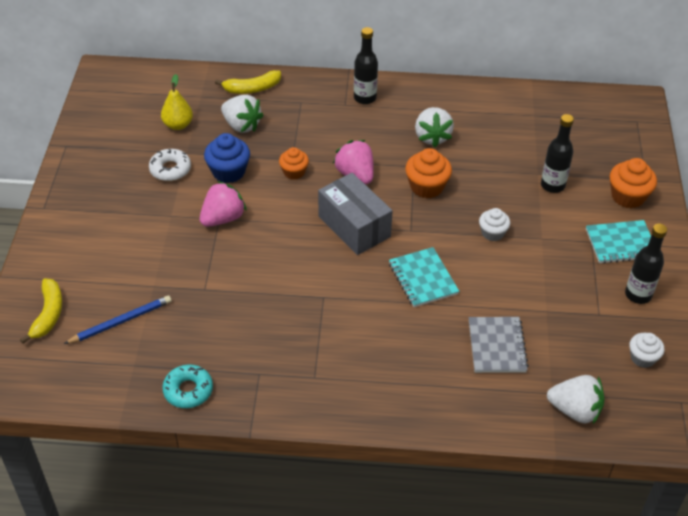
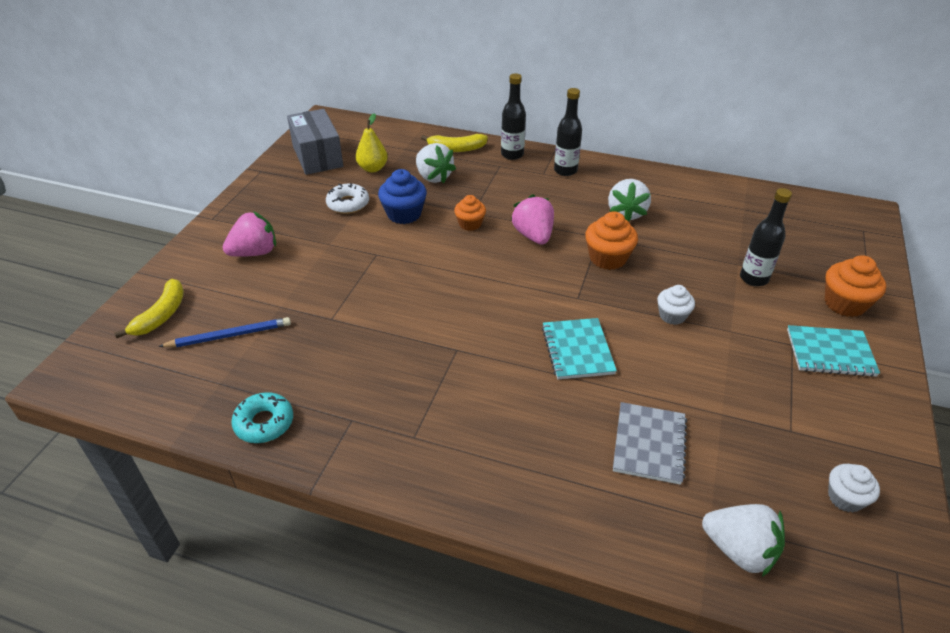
camera: 15 degrees right, 5 degrees down
(223, 218) = (380, 254): pink strawberry -> pink strawberry (255, 252)
(354, 227) = (515, 284): grey box -> grey box (317, 156)
(638, 295) = (846, 416): black bottle -> black bottle (512, 154)

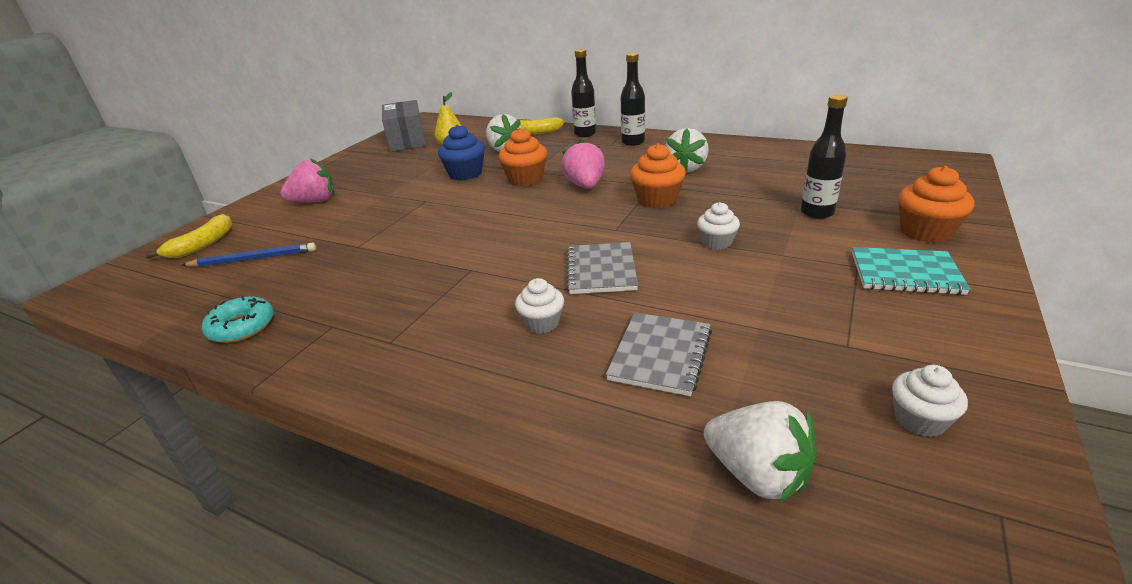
camera: 10 degrees right, 10 degrees down
(348, 204) = (417, 168): white donut -> none
(470, 224) = (525, 179): orange cupcake -> orange cupcake, size x1.53
(542, 412) = (542, 323): none -> white cupcake
(577, 350) = (601, 270): turquoise notebook -> grey notebook

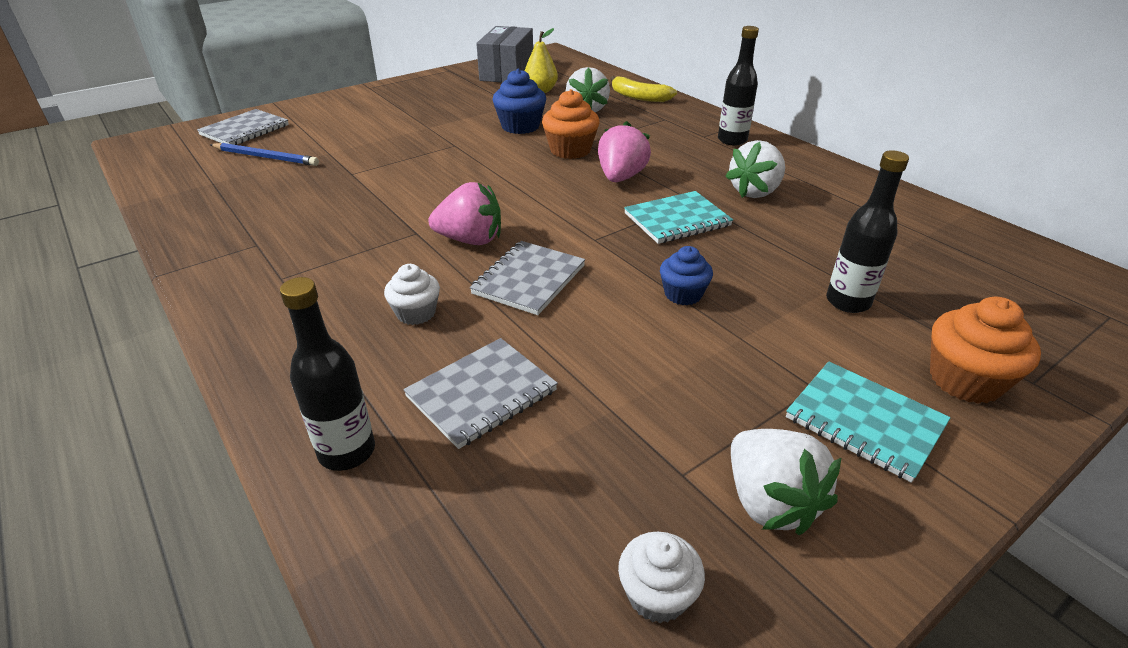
camera: 25 degrees right, 5 degrees up
(202, 244) = (245, 130): yellow banana -> grey notebook
(242, 327) = (197, 219): turquoise donut -> none
(314, 201) = (365, 115): pink strawberry -> pink strawberry (470, 240)
(585, 134) = (690, 114): black bottle -> black bottle (347, 451)
(657, 200) = (677, 220): orange cupcake -> turquoise notebook
(716, 242) = (683, 294): white cupcake -> blue cupcake
(757, 474) = (428, 557): white strawberry -> white strawberry (769, 502)

